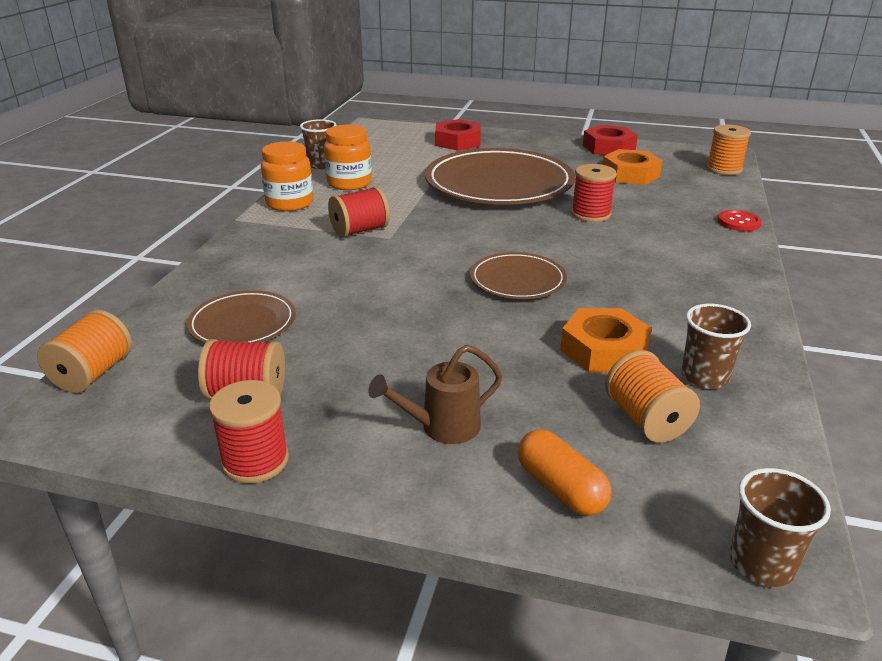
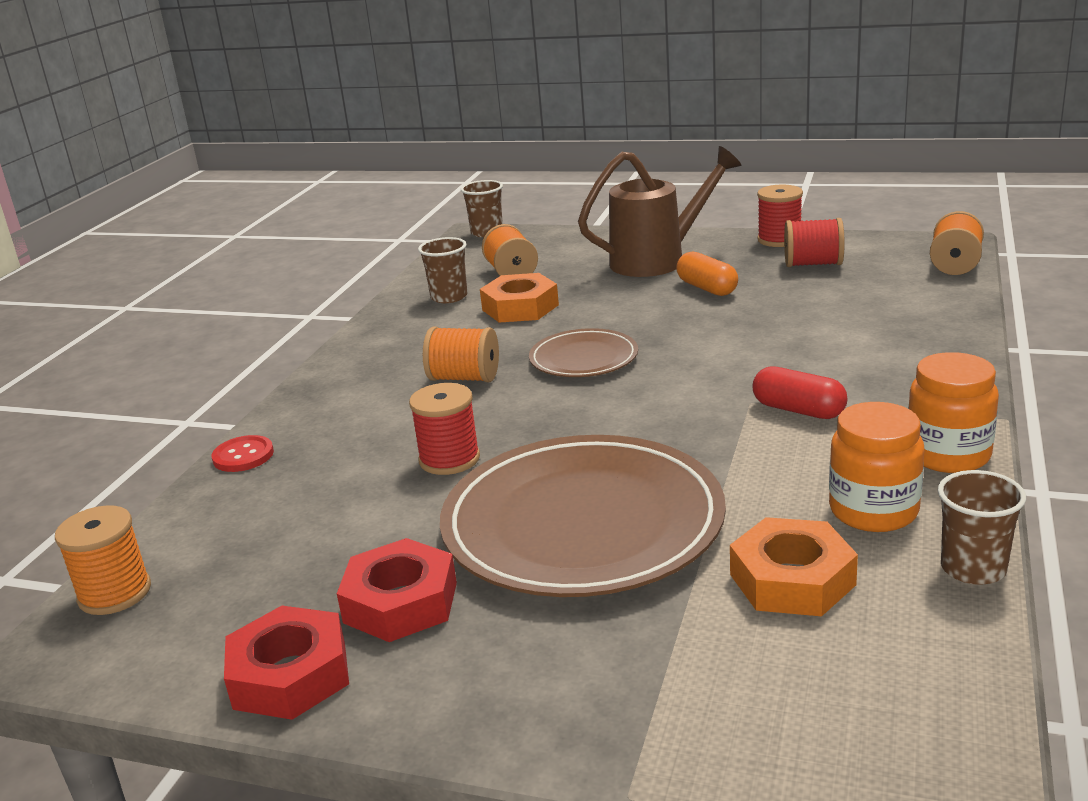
camera: 175 degrees left, 5 degrees down
(243, 323) = (861, 303): brown plate -> none
(359, 231) = (798, 410): red spool -> red capsule
(442, 427) = (658, 260): brown watering can -> brown watering can, size x1.78
(457, 142) = (671, 692): red nut -> red nut (401, 602)
(561, 488) = (582, 244): orange capsule -> orange capsule (707, 288)
(616, 269) = (464, 378): none -> orange spool
(630, 174) = (316, 566): orange nut -> orange nut (792, 580)

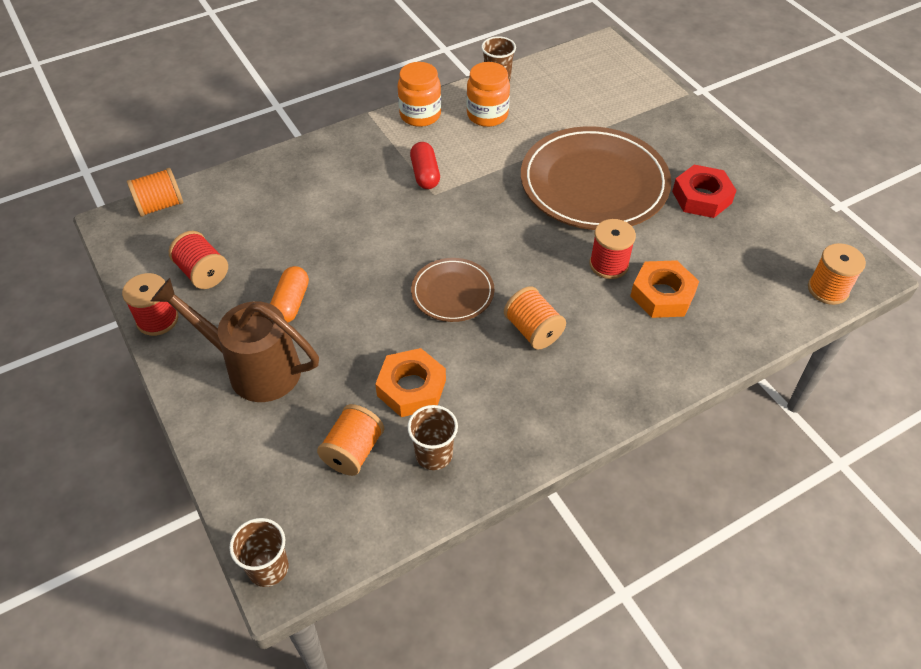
camera: 140 degrees left, 25 degrees up
(243, 456) = (714, 356): red button -> none
(290, 675) = (766, 194): red nut -> none
(792, 580) = (555, 113): orange nut -> orange nut (662, 295)

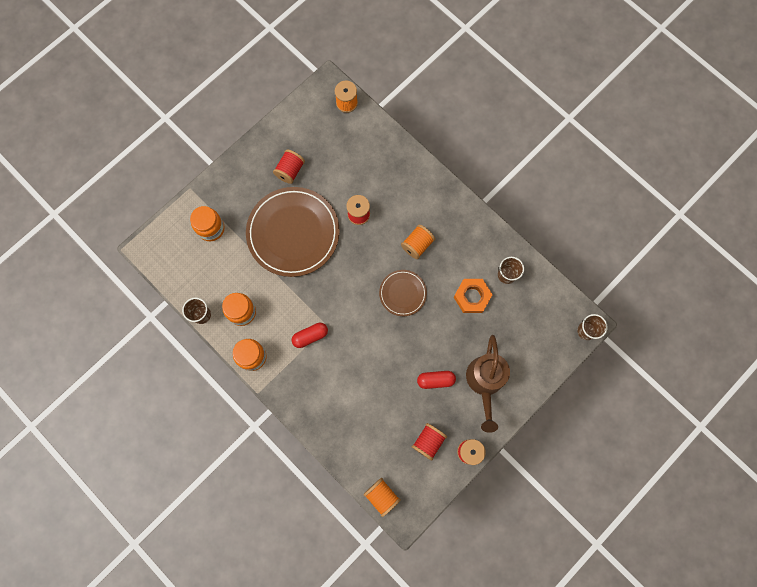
camera: 105 degrees left, 25 degrees up
(291, 303) = (435, 380): orange capsule -> red capsule
(353, 451) = (517, 313): orange spool -> none
(621, 104) = (211, 228): none -> orange jar
(662, 295) = (373, 183): orange nut -> none
(701, 197) = (290, 171): red nut -> red spool

